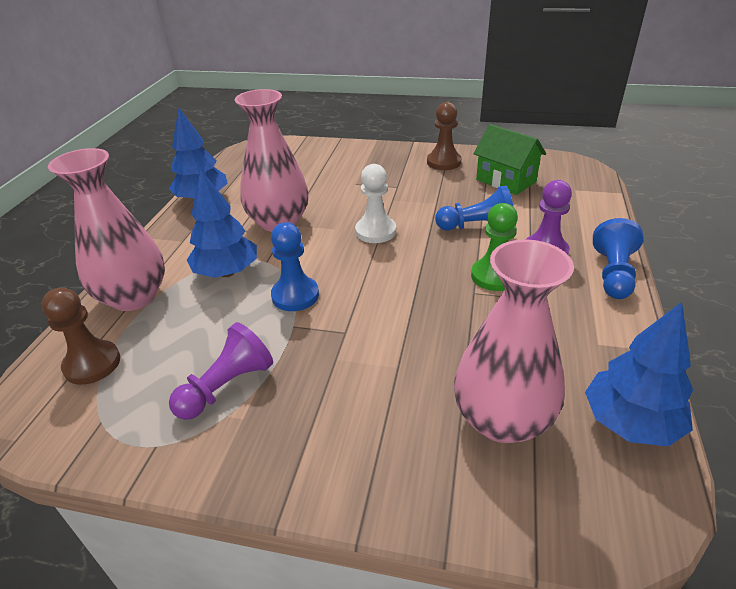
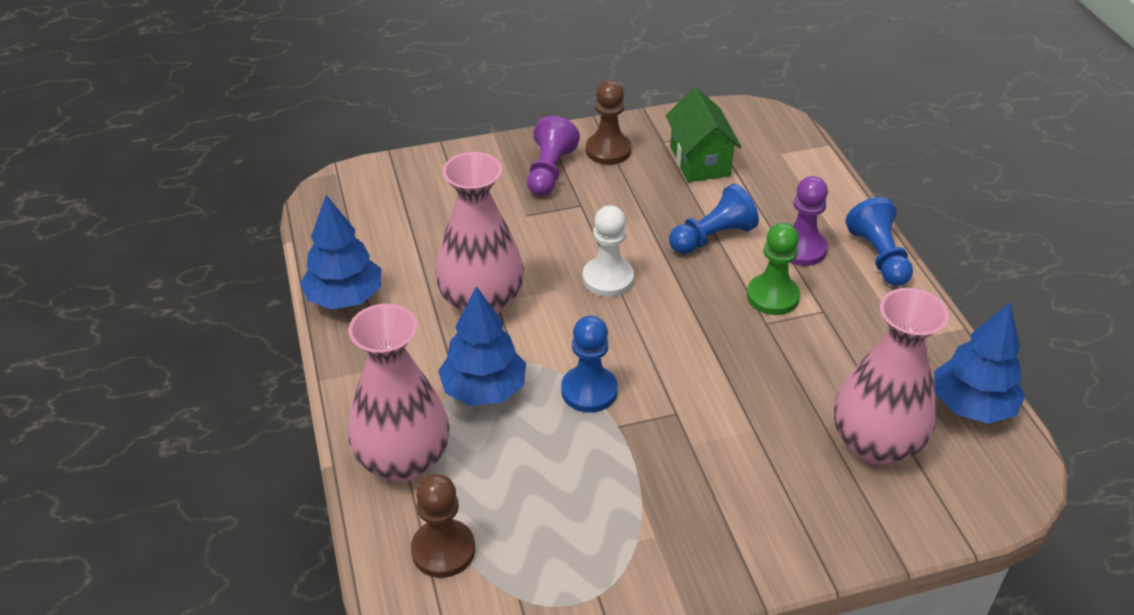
camera: 30 degrees left, 5 degrees up
(227, 386) = (611, 513): purple pawn -> purple pawn (549, 171)
(506, 181) = (699, 161): green house -> green house turned 60 degrees clockwise

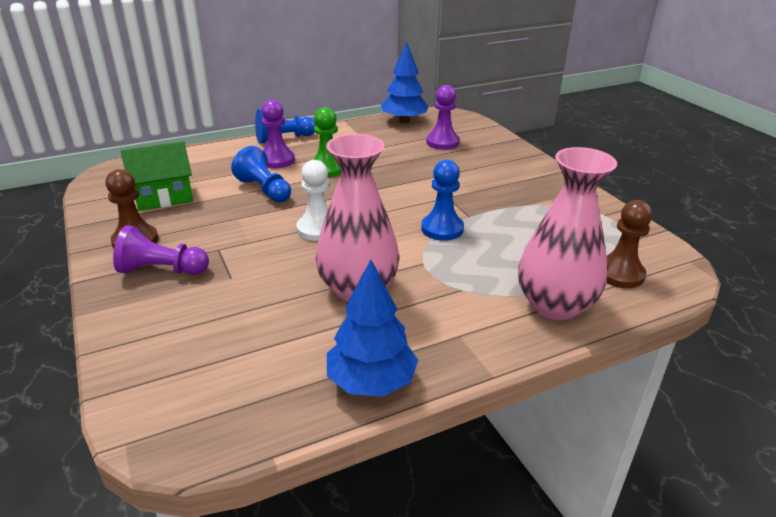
camera: 100 degrees left, 10 degrees down
(484, 390) = (462, 274): blue tree -> none
(875, 443) = (442, 142): pink vase -> purple pawn

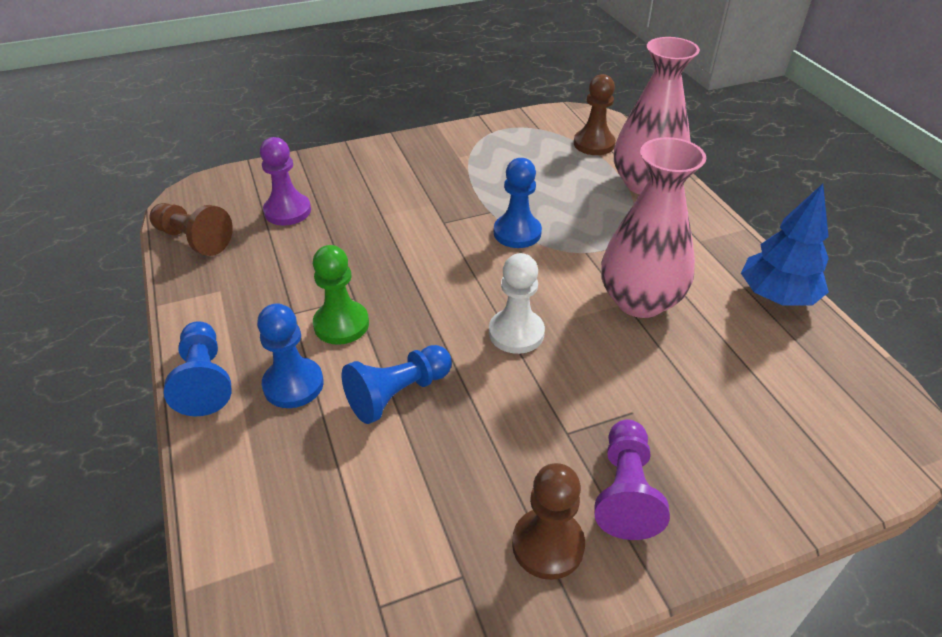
camera: 85 degrees left, 10 degrees up
(164, 197) = (404, 531): green house -> none
(277, 160) = (293, 384): purple pawn -> blue pawn
(404, 121) = (194, 240): blue tree -> brown pawn

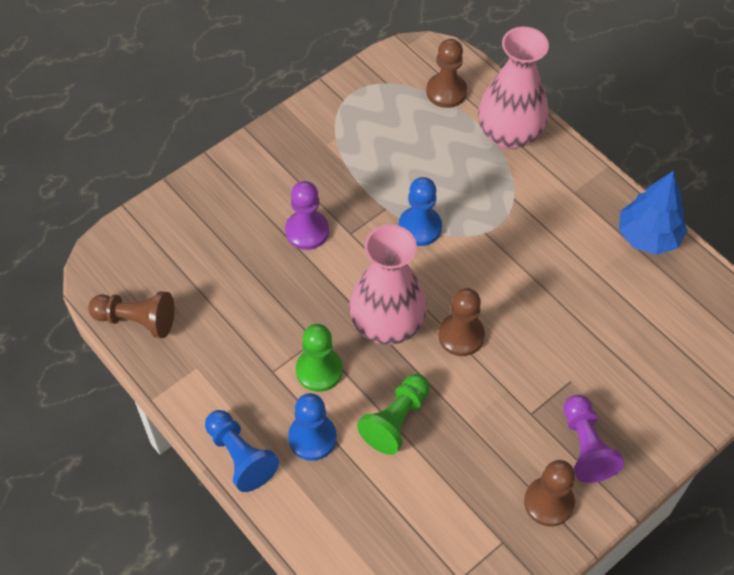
camera: 20 degrees left, 15 degrees up
(287, 211) = (202, 261): purple pawn -> purple pawn (307, 231)
(397, 394) = (396, 420): blue pawn -> green pawn
(516, 333) = (461, 335): white pawn -> brown pawn
(639, 301) = (545, 273): pink vase -> pink vase (387, 324)

